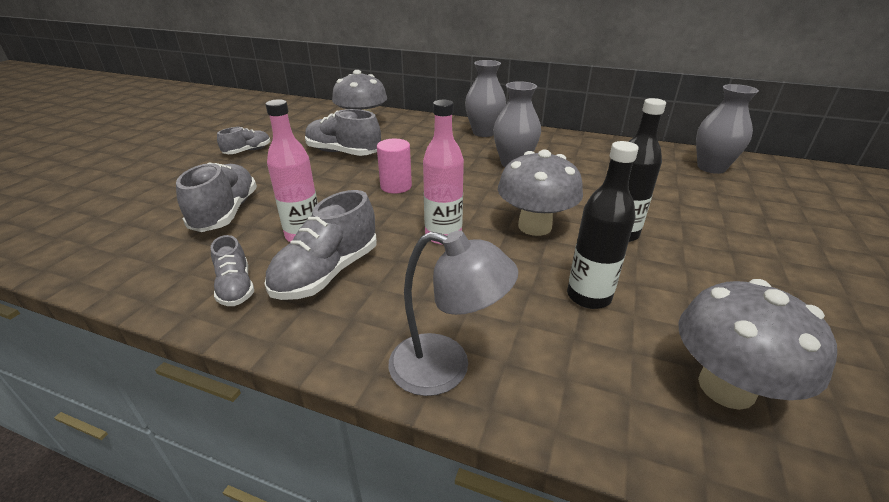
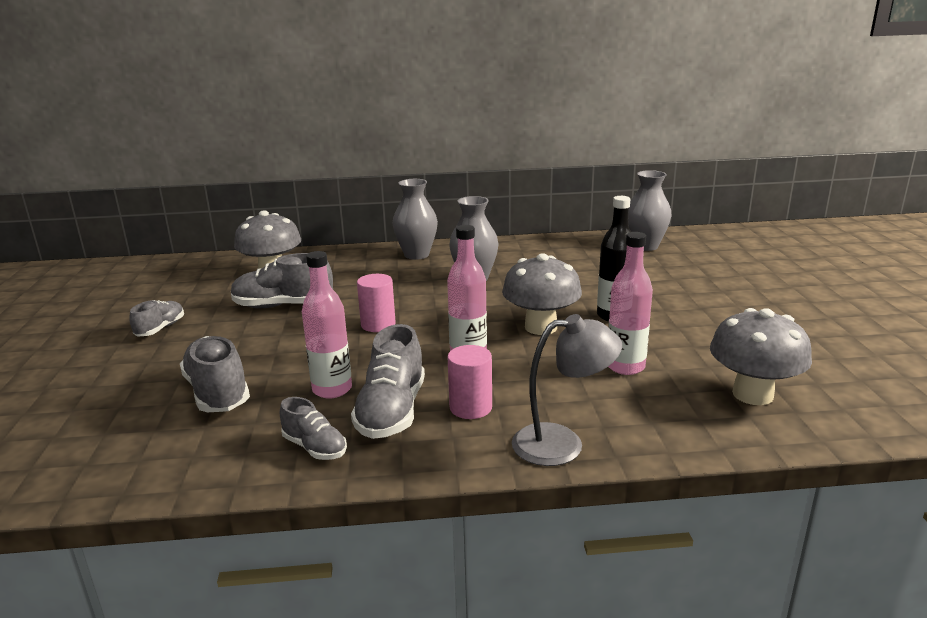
camera: 25 degrees left, 10 degrees down
(396, 292) = (470, 407): none -> pink cylinder
(588, 296) = (625, 367): black bottle -> pink bottle

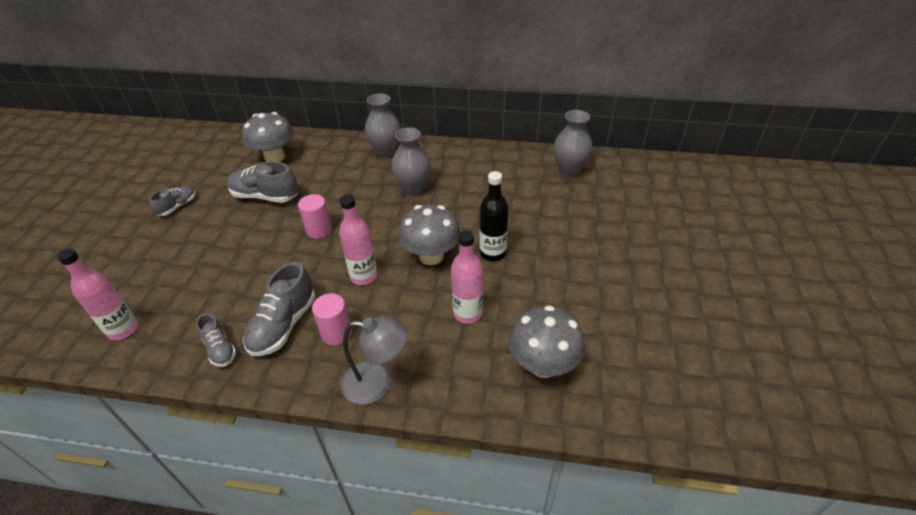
camera: 15 degrees right, 20 degrees up
(218, 393) = (185, 281): grey shoe -> none
(332, 389) = (256, 294): pink bottle -> pink bottle (123, 329)

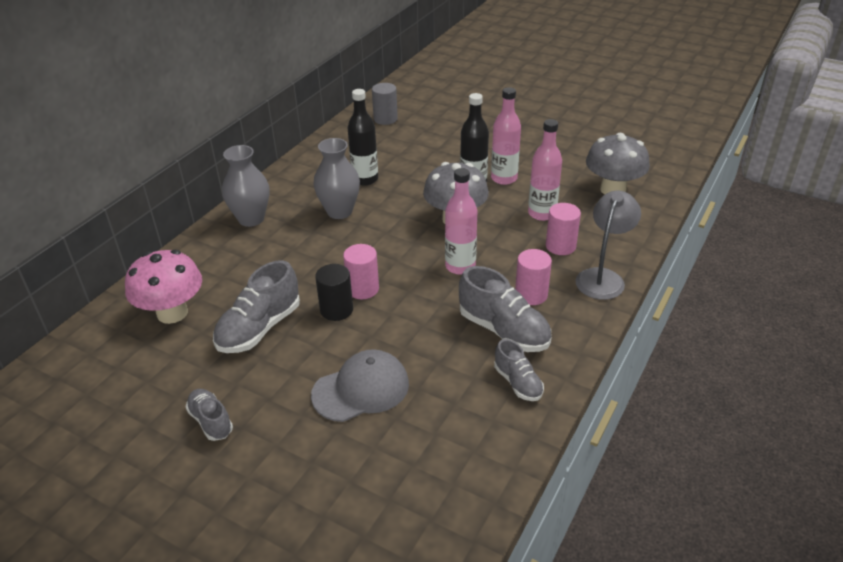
camera: 70 degrees left, 5 degrees down
(123, 329) = (446, 475): pink bottle -> pink bottle (504, 178)
(208, 262) = (361, 389): none -> grey cap
(220, 349) = (518, 383): grey shoe -> grey shoe turned 75 degrees clockwise
(274, 157) = (172, 313): grey mushroom -> pink mushroom
(292, 224) = (336, 310): none -> black cylinder
(418, 339) = (560, 246): none -> pink cylinder
(465, 188) = (365, 179): none -> black bottle
(569, 171) = (385, 119): grey vase -> grey cylinder

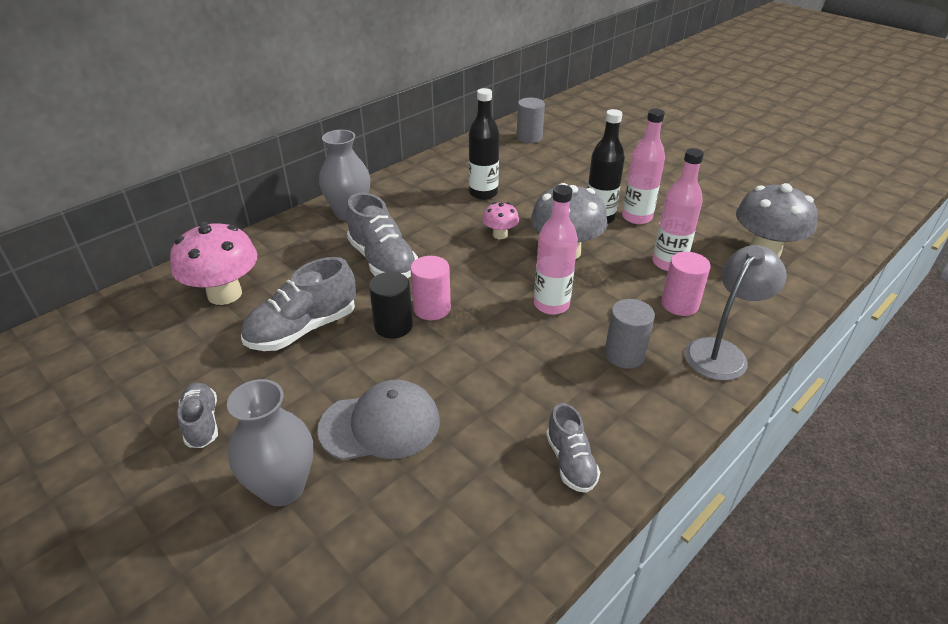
camera: 15 degrees right, 0 degrees up
(339, 211) = (442, 221): grey vase -> grey vase (283, 487)
(395, 214) = (500, 235): none -> pink mushroom
(504, 331) = (576, 391): grey shoe -> grey shoe (382, 261)
(531, 294) = (624, 355): pink cylinder -> grey cylinder

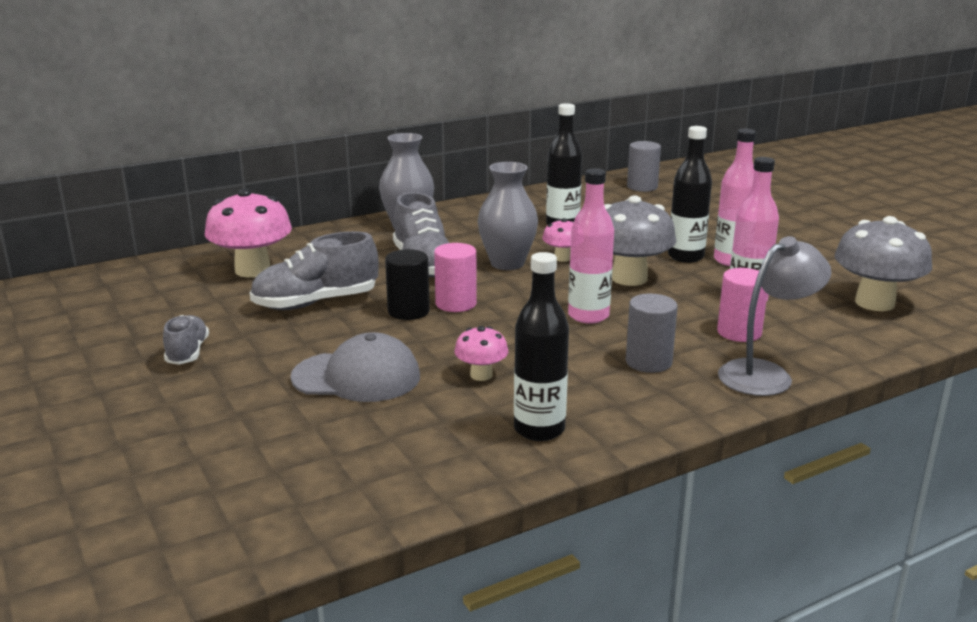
camera: 15 degrees right, 15 degrees down
(283, 487) = (240, 404): grey vase -> grey vase (507, 263)
(491, 399) = (481, 375): none -> pink mushroom
(570, 462) = (539, 429): grey shoe -> black bottle

